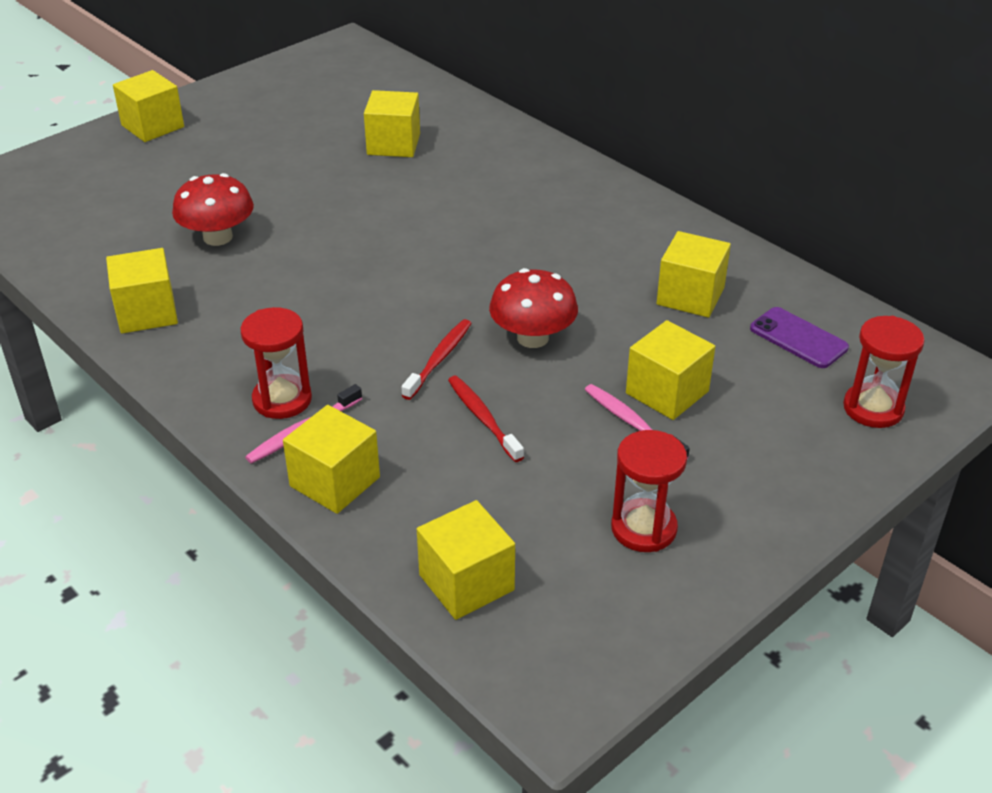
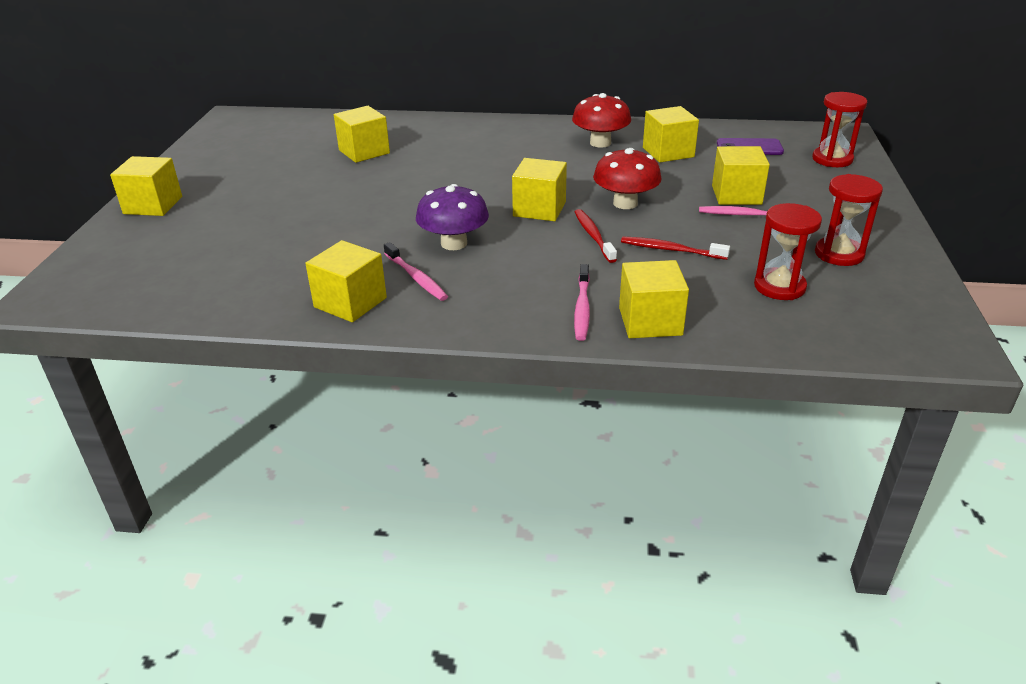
camera: 40 degrees left, 5 degrees down
(218, 237) = (326, 242): red mushroom -> red mushroom (600, 143)
(227, 317) = (416, 278): none -> pink toothbrush
(282, 399) = (538, 300): red hourglass -> red hourglass (779, 287)
(309, 297) = (454, 243): none -> purple mushroom
(466, 582) = (810, 325): yellow cube -> yellow cube (539, 209)

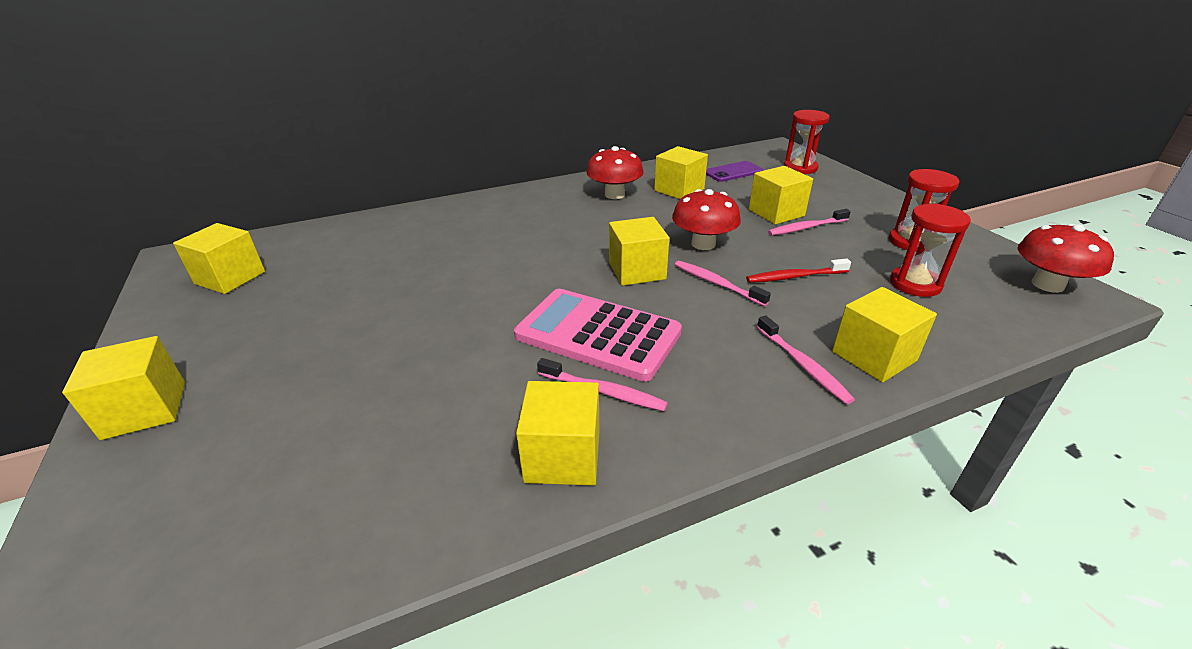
camera: 30 degrees left, 0 degrees up
(364, 152) = (389, 258): yellow cube -> yellow cube (230, 278)
(454, 243) = (597, 334): purple mushroom -> pink calculator
(593, 236) = (716, 283): red toothbrush -> pink toothbrush
(924, 326) = (1047, 285): none -> red mushroom

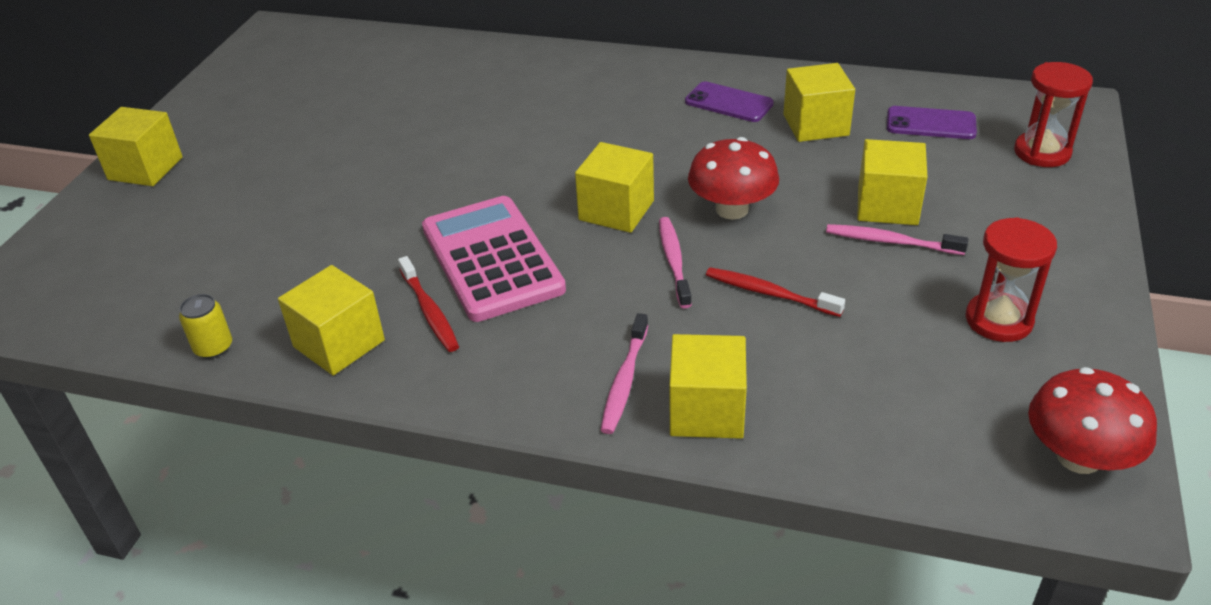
camera: 40 degrees right, 5 degrees up
(230, 278) = (288, 69): yellow cube -> none
(439, 532) = (213, 347): none -> yellow can
(603, 391) = (429, 311): pink toothbrush -> red toothbrush
(614, 195) = (728, 103): red mushroom -> purple phone
(915, 284) = (898, 369): red hourglass -> none

